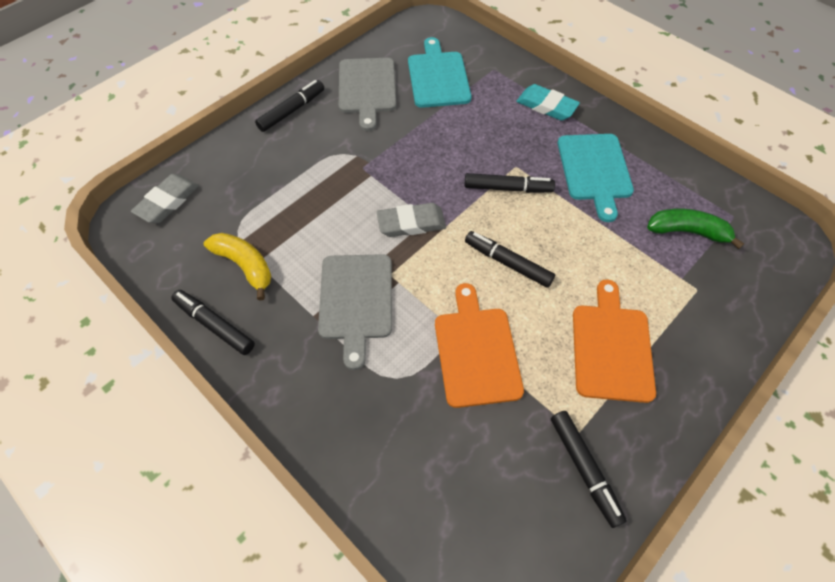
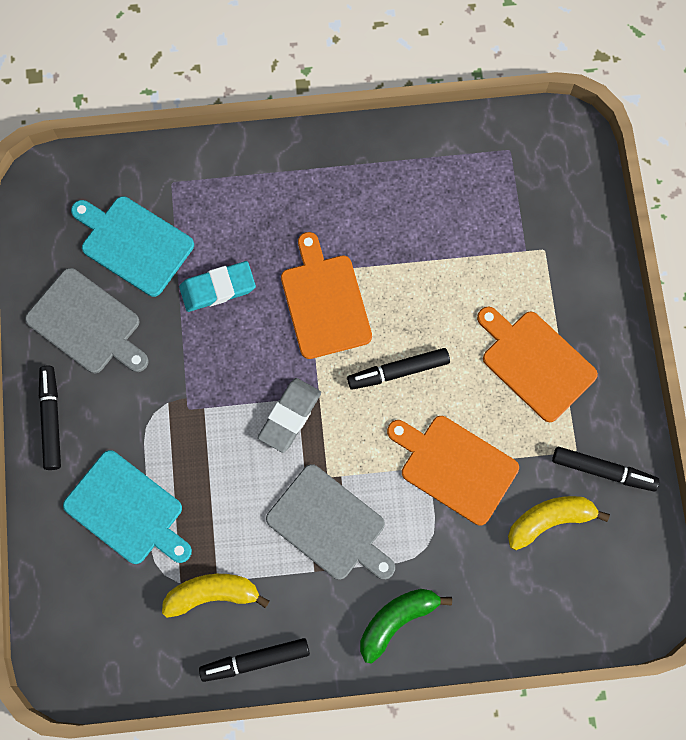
camera: 50 degrees left, 15 degrees up
(167, 201) = (71, 618): grey eraser -> none
(502, 456) = (549, 520): none -> yellow banana
(507, 188) = (324, 302): black marker -> orange cutting board
(546, 106) = (262, 180): turquoise eraser -> turquoise eraser (218, 288)
(595, 170) = (370, 211): turquoise cutting board -> turquoise cutting board (127, 510)
(687, 232) = (491, 201): green banana -> green banana (397, 620)

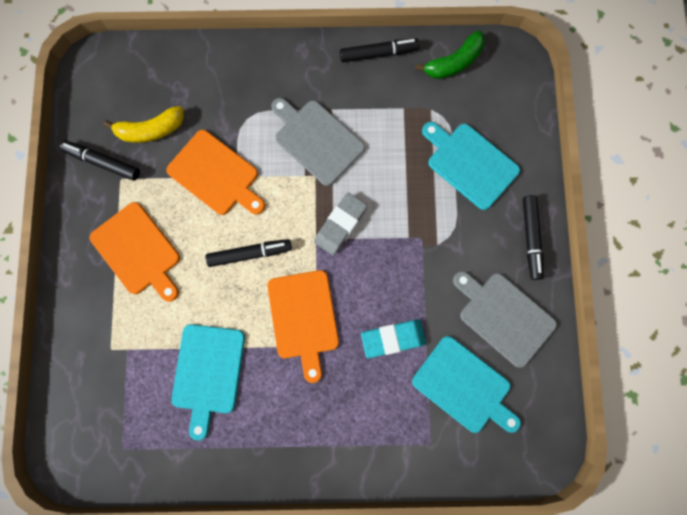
camera: 175 degrees left, 5 degrees up
(212, 594) = (407, 99): yellow banana -> none
(397, 620) = (275, 71): green banana -> green banana (454, 62)
(427, 234) = (208, 372): none -> turquoise cutting board

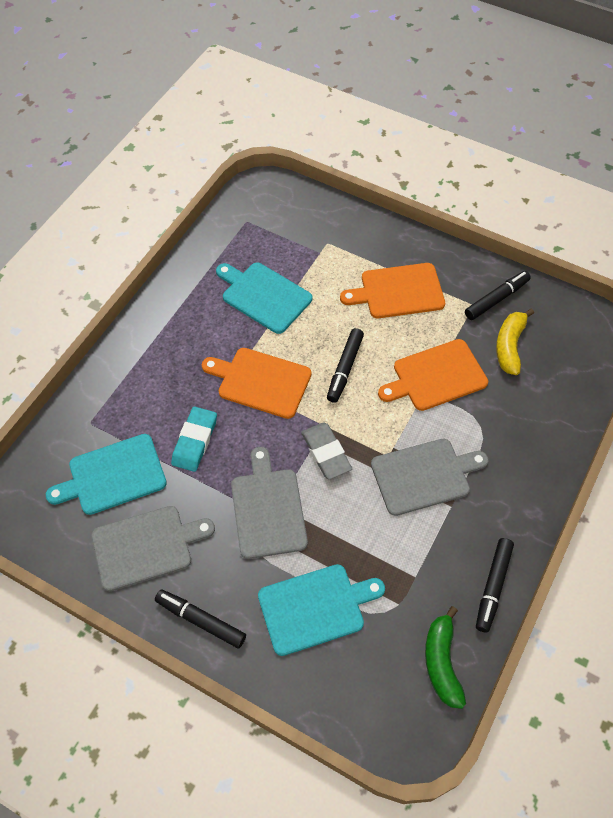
camera: 120 degrees right, 20 degrees down
(416, 242) = (268, 509): none -> grey cutting board

